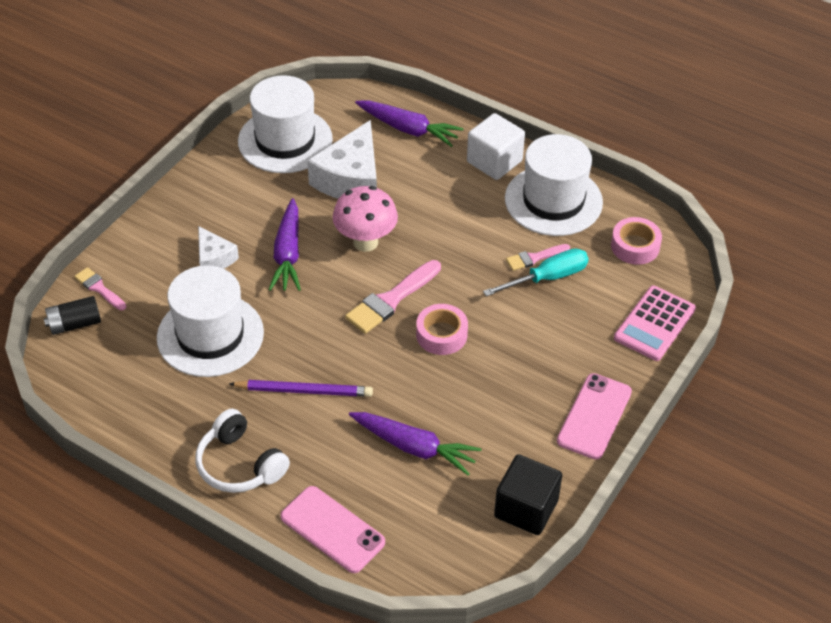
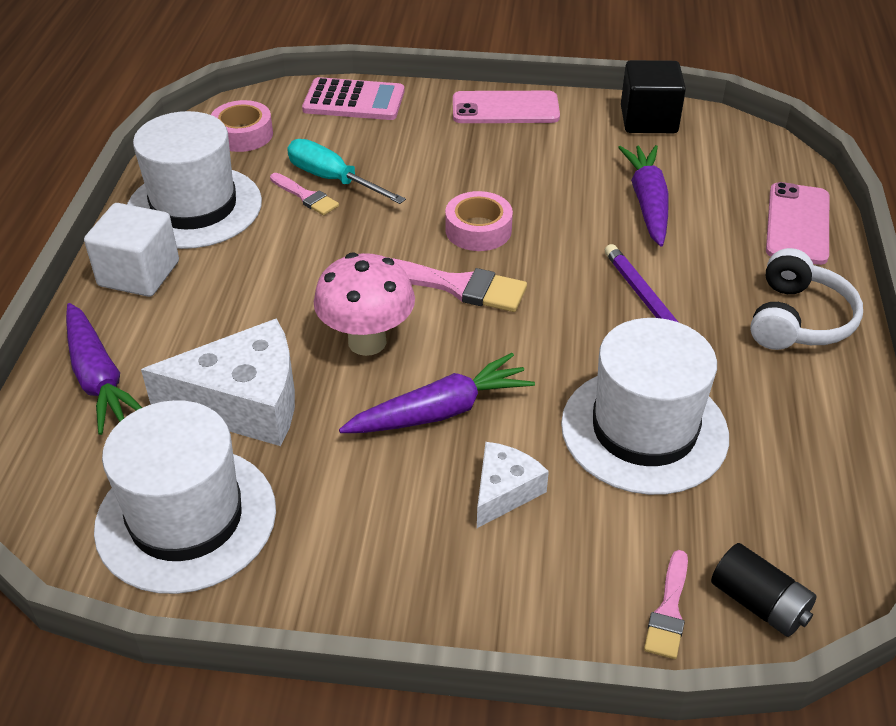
camera: 115 degrees left, 5 degrees down
(408, 129) = (99, 378): purple carrot -> purple carrot turned 150 degrees clockwise

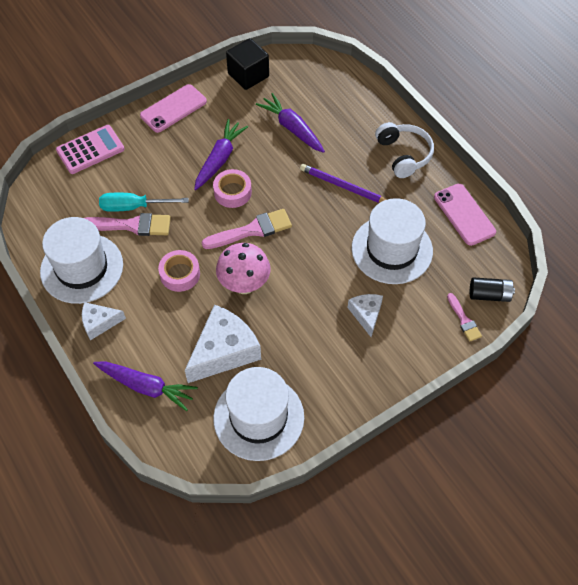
camera: 40 degrees left, 15 degrees up
(139, 274) = (99, 323): white cube -> white cheese
(243, 134) = (55, 208): pink tape -> pink tape (180, 274)
(305, 196) = (131, 225): pink brush -> pink brush, size x1.72
(440, 411) = (308, 297): purple carrot -> purple carrot (219, 159)
(797, 224) = (363, 101): pink phone -> pink phone (464, 214)

